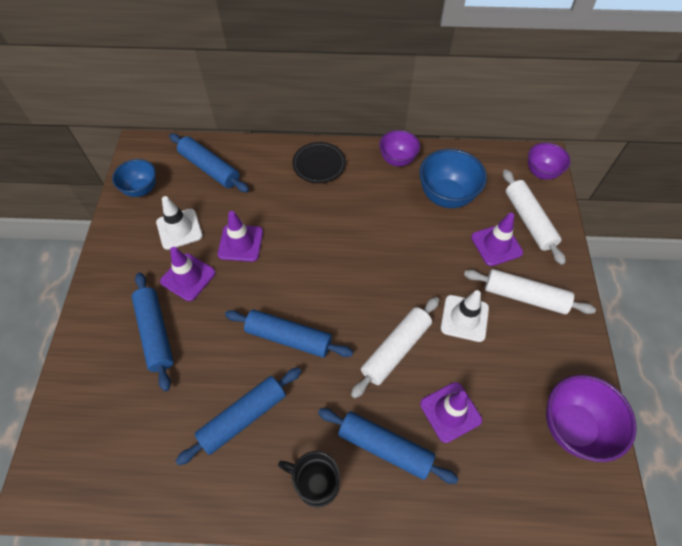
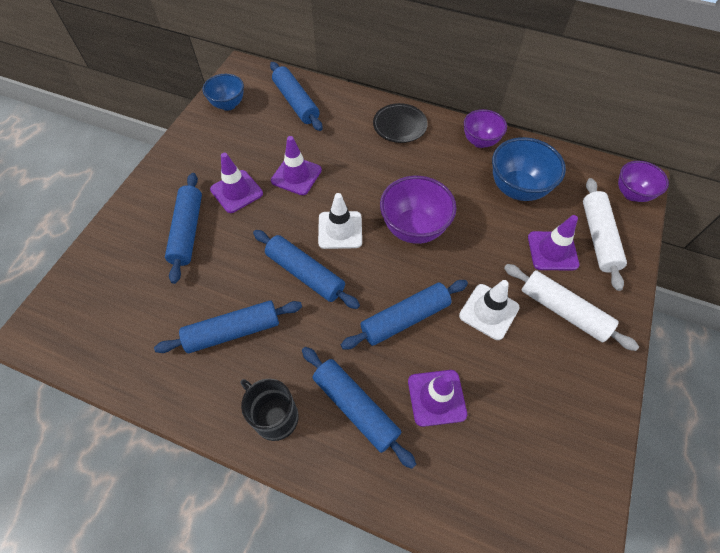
camera: 20 degrees right, 0 degrees up
(179, 229) = (246, 147): white traffic cone -> white traffic cone (340, 230)
(395, 349) = (405, 318): white rolling pin -> blue rolling pin
(573, 427) = (565, 461): purple bowl -> purple bowl (414, 228)

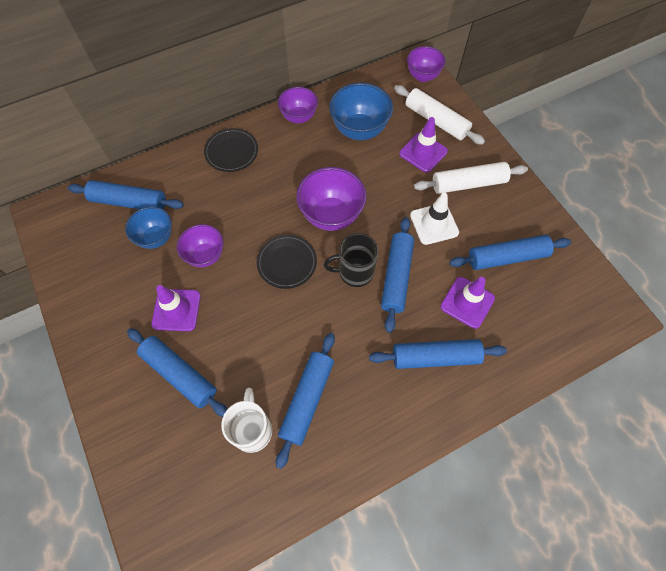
camera: 50 degrees left, 5 degrees up
(179, 311) = (252, 429): none -> white mug
(228, 105) = (72, 253): blue bowl -> blue bowl (156, 238)
(274, 416) = (400, 416): black mug -> black mug (354, 272)
(296, 175) = (205, 255): purple traffic cone -> purple bowl
(305, 274) = (303, 314): blue rolling pin -> blue rolling pin (507, 257)
(340, 230) = (287, 263): white traffic cone -> black plate

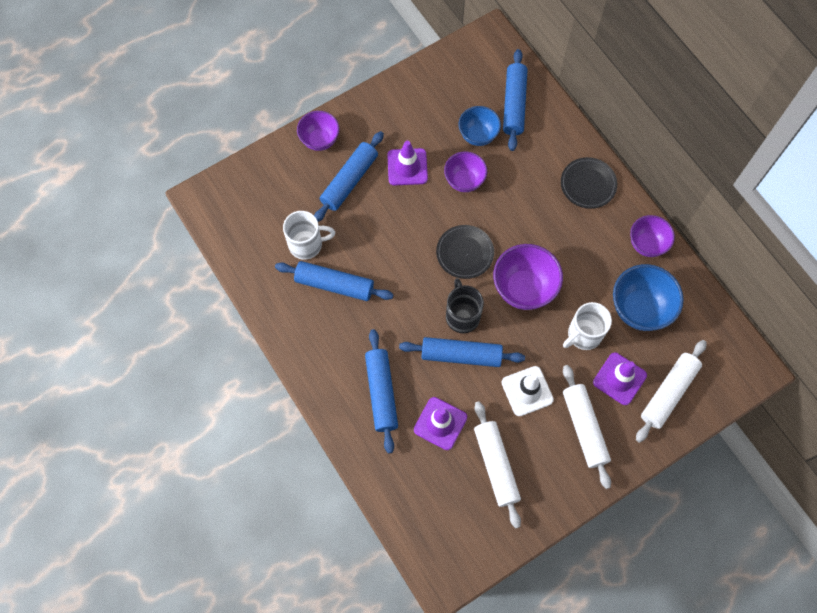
camera: 85 degrees right, 5 degrees up
(381, 173) = (583, 335): none -> white mug
(422, 76) = (736, 377): purple bowl -> purple bowl (320, 140)
(507, 257) = (496, 465): blue rolling pin -> white rolling pin

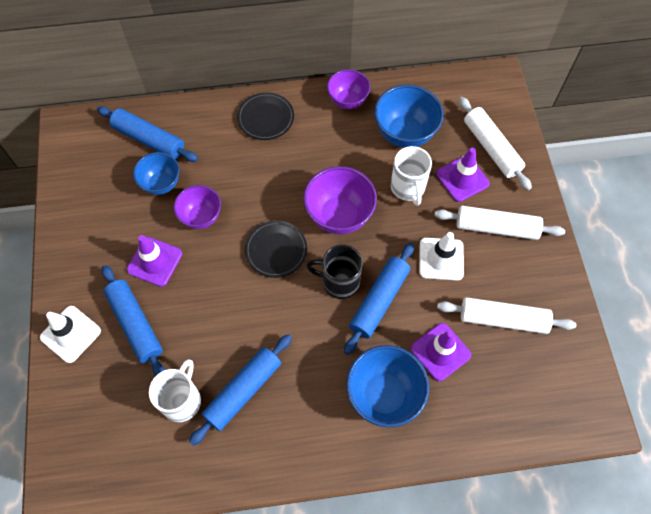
camera: 65 degrees left, 5 degrees down
(320, 140) = (70, 334): purple bowl -> white traffic cone
(381, 393) = (384, 395): blue rolling pin -> blue bowl

